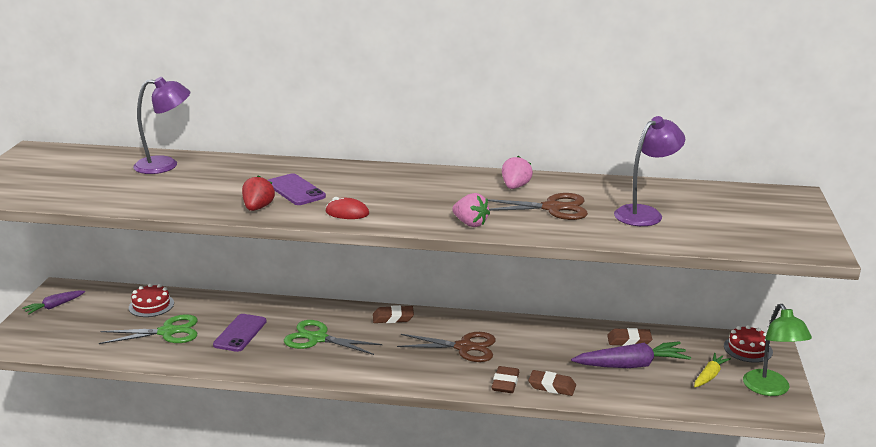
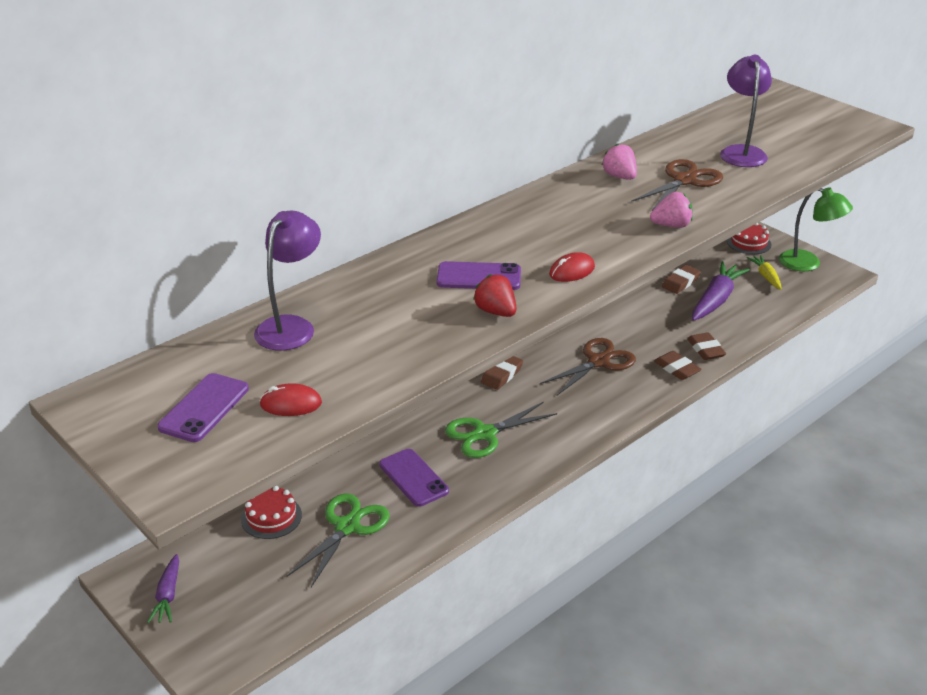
camera: 50 degrees left, 10 degrees up
(56, 174) = (204, 408): none -> purple phone
(82, 191) = (291, 404): none -> red mouse
(552, 386) = (705, 349): brown eraser -> brown eraser turned 75 degrees counterclockwise

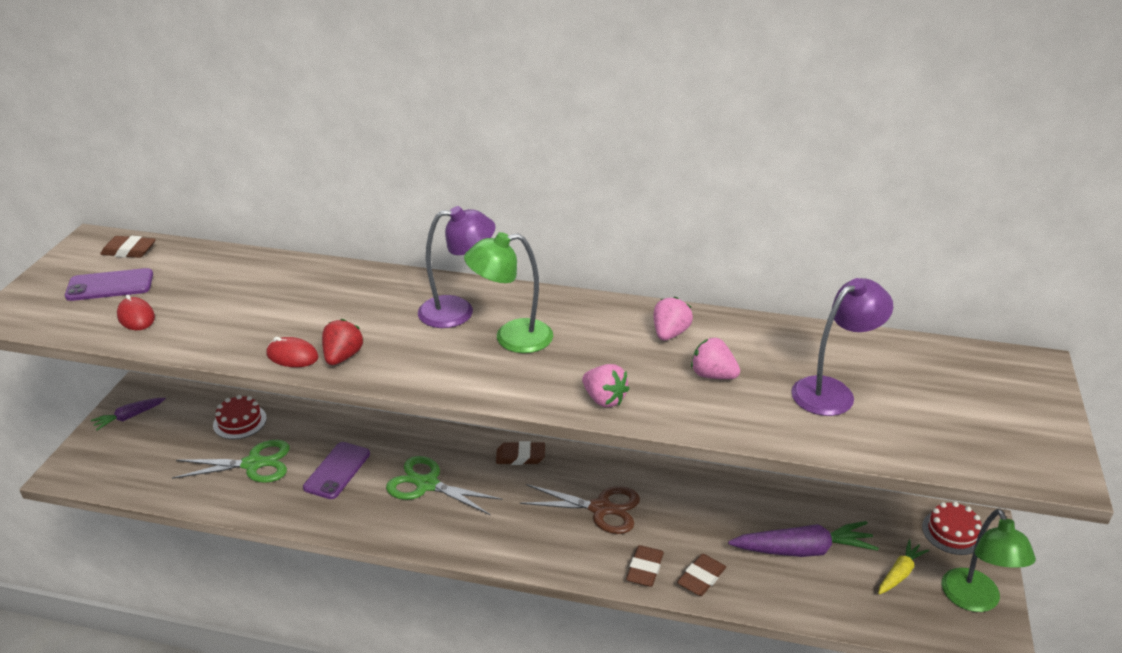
camera: 55 degrees right, 0 degrees up
(291, 326) = (243, 274): purple lamp -> purple lamp (458, 311)
(479, 277) = (394, 327): purple phone -> none
(555, 234) = (511, 338): none -> green lamp
(572, 271) = (451, 371): red mouse -> red mouse (292, 356)
(680, 282) = (804, 510): brown eraser -> brown eraser (129, 251)
(684, 180) = (713, 375): brown scissors -> pink strawberry

